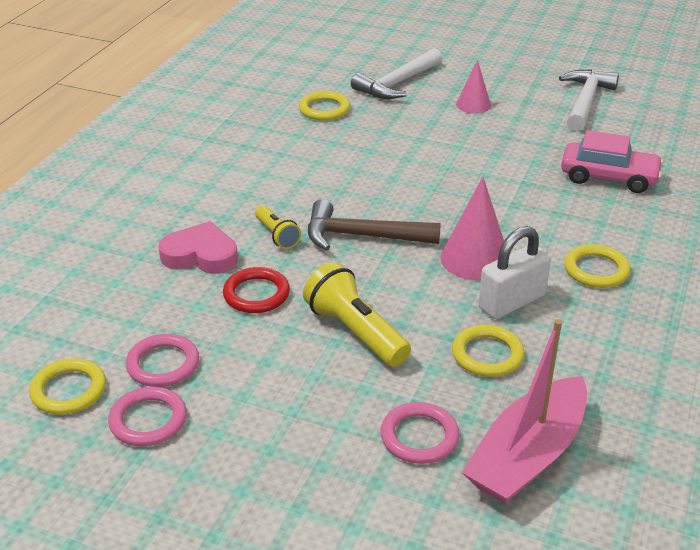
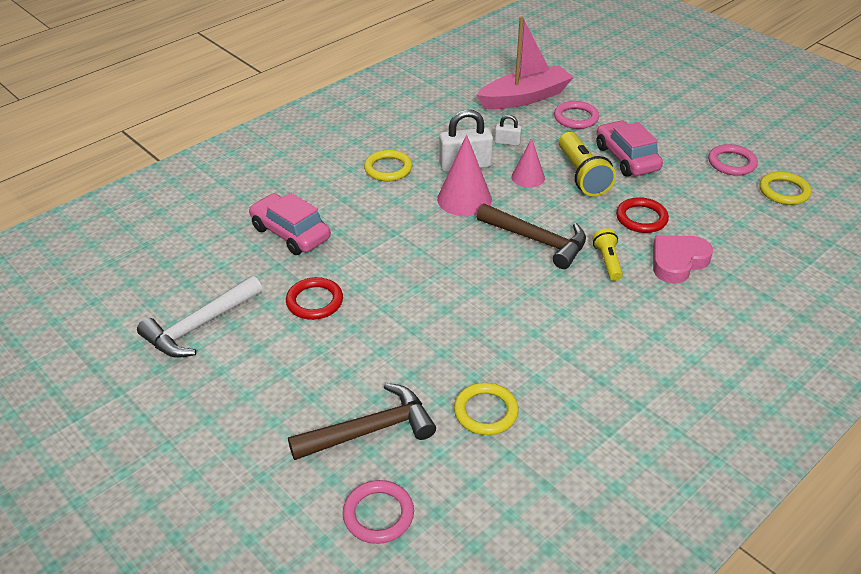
camera: 155 degrees left, 5 degrees up
(163, 364) = (719, 190): pink ring -> pink ring (378, 514)
(200, 255) = (677, 262): pink heart -> pink heart turned 105 degrees clockwise
(307, 379) = (626, 158): none -> pink car
(397, 83) = (370, 430): white hammer -> brown hammer
(473, 105) = (316, 361): pink cone -> pink cone (528, 177)
(487, 354) = (507, 142): yellow ring -> white padlock
(520, 136) = (314, 301): none -> red ring

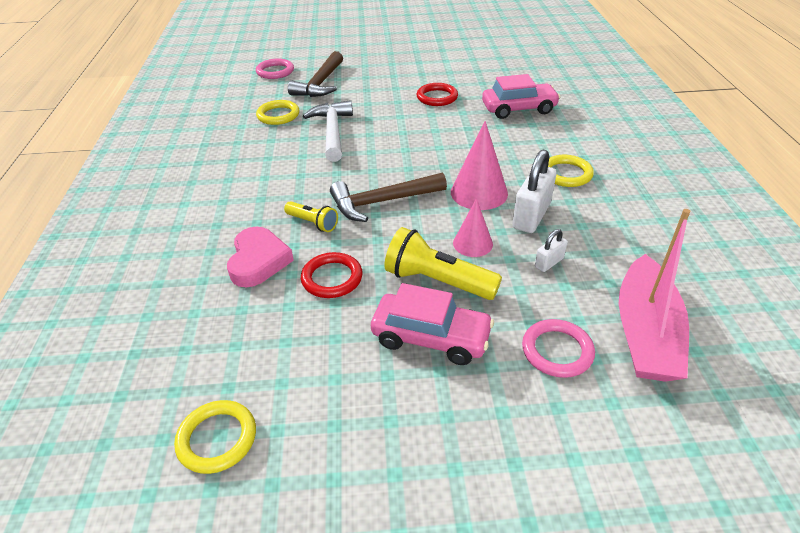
camera: 130 degrees right, 0 degrees up
(199, 326) = (461, 64): white hammer -> white hammer (333, 132)
(731, 163) = (318, 436): pink ring -> none

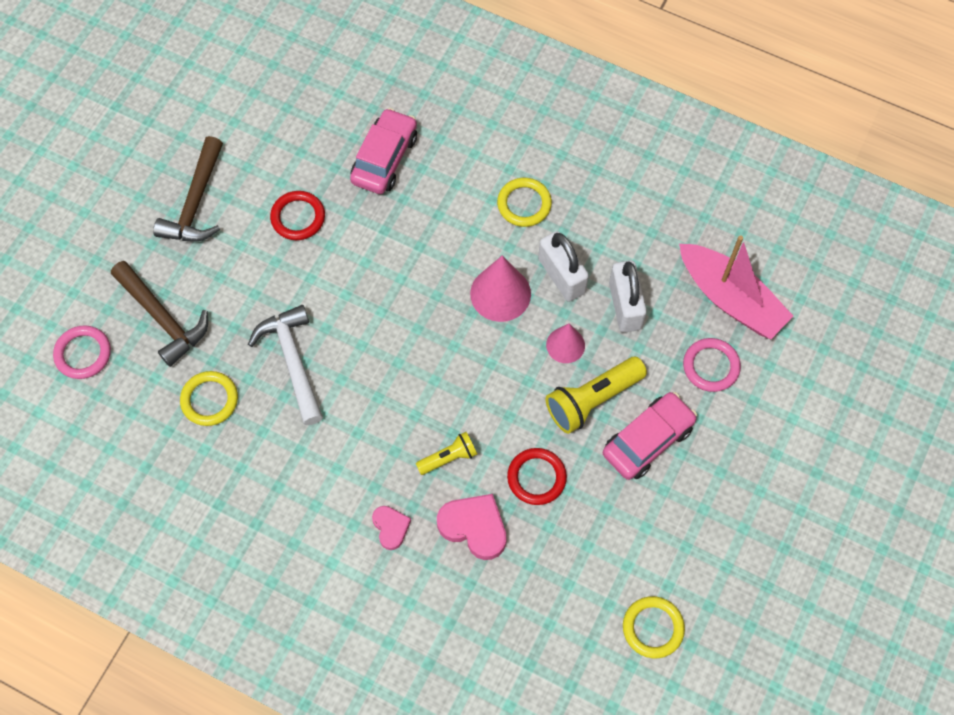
camera: 60 degrees left, 25 degrees up
(230, 219) = (391, 527): none -> pink heart
(333, 132) = (293, 361): white hammer -> white hammer turned 45 degrees clockwise
(382, 202) = (457, 382): brown hammer -> brown hammer (195, 202)
(549, 263) = (625, 306): white padlock -> white padlock, size x1.93

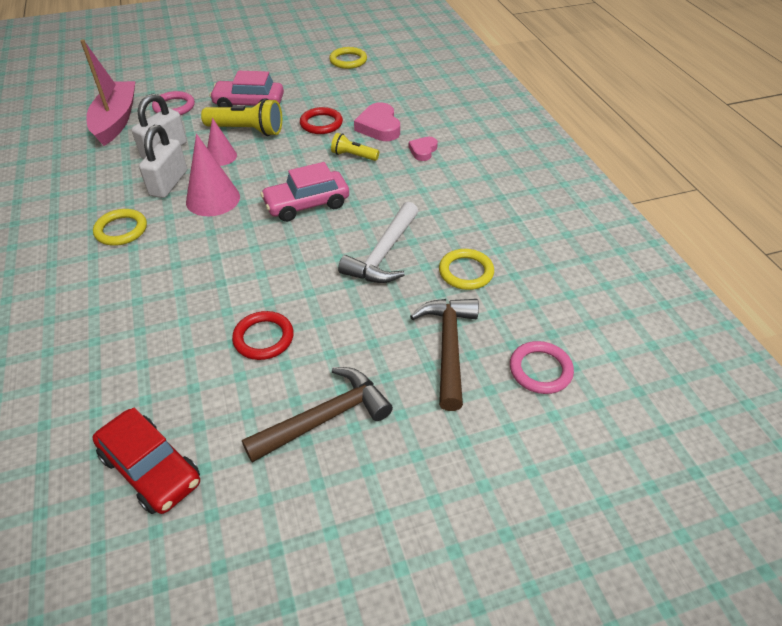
camera: 135 degrees left, 20 degrees down
(262, 97) = (151, 469): none -> red car
(384, 158) = (147, 328): pink car -> pink car (307, 204)

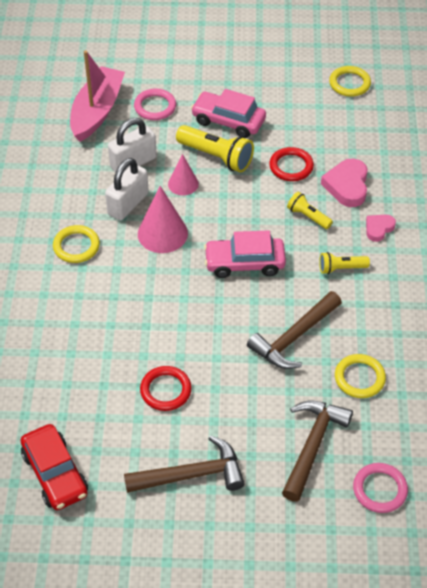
camera: 20 degrees right, 5 degrees up
(383, 254) = (294, 337): white hammer -> brown hammer
(403, 187) = (341, 268): none -> yellow flashlight

